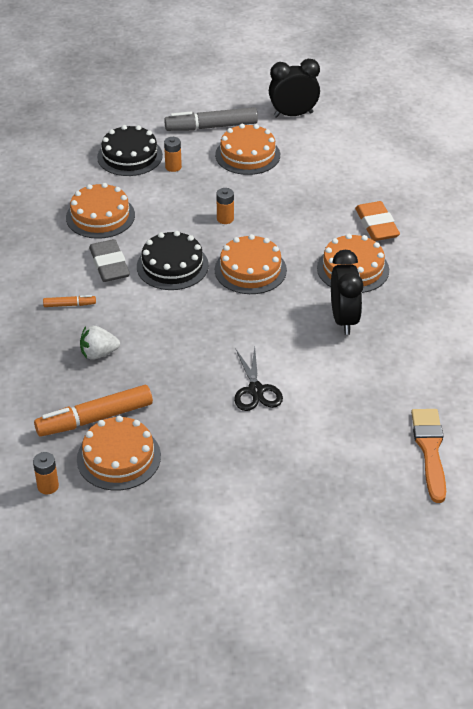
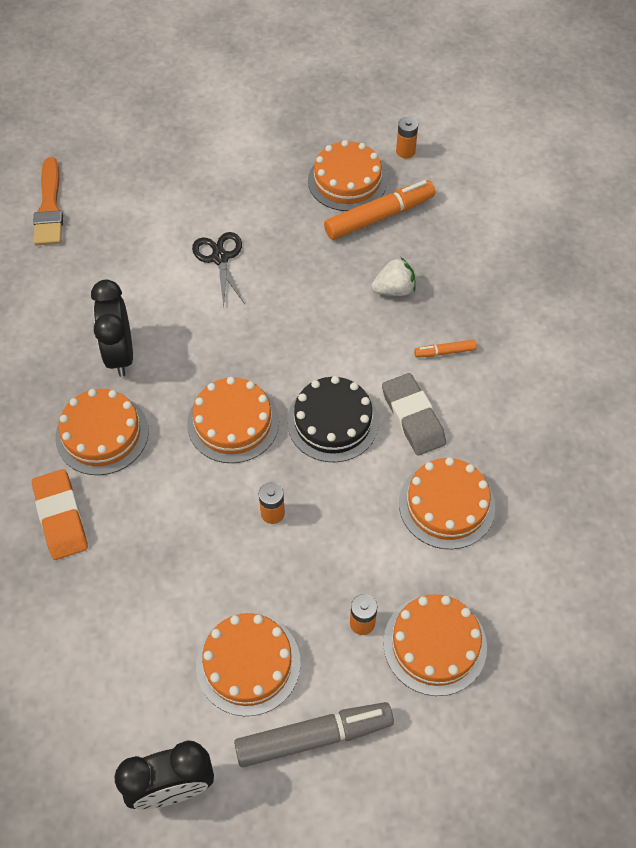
camera: 175 degrees right, 15 degrees up
(130, 156) = (435, 644): black cake -> orange cake

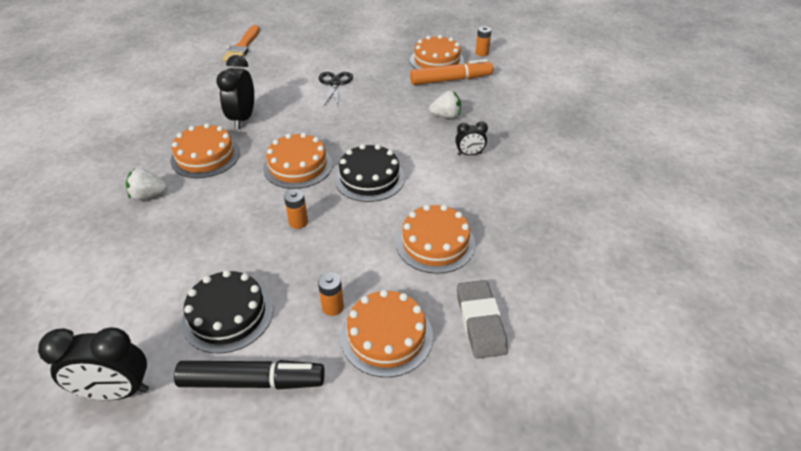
camera: 15 degrees right, 15 degrees down
(61, 517) = (149, 195): orange eraser -> white strawberry
(248, 663) = (228, 314): orange cake -> black cake
(314, 737) = (252, 381): grey marker -> black marker
(412, 417) = (430, 186): grey eraser -> grey eraser (480, 322)
(445, 352) = (469, 154): orange marker -> black clock

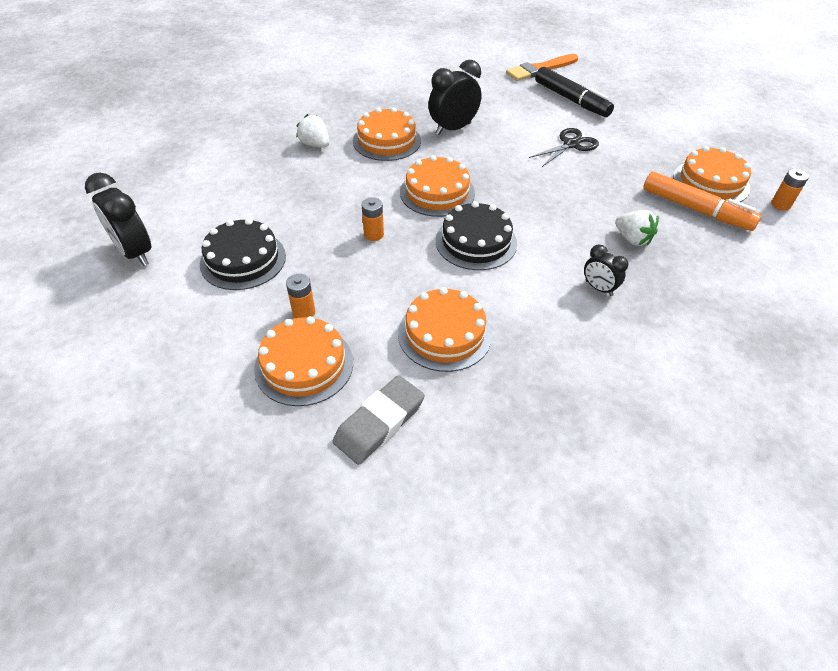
camera: 50 degrees right, 5 degrees up
(252, 381) = (194, 313): black marker -> black marker (571, 100)

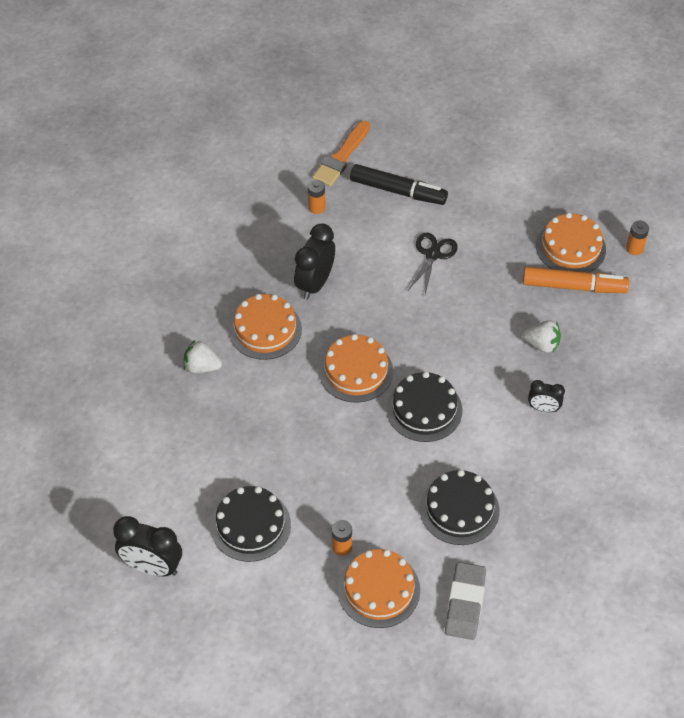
camera: 30 degrees left, 5 degrees up
(373, 234) = (337, 444): orange battery -> orange battery (316, 207)
(444, 334) = (459, 509): orange cake -> black cake

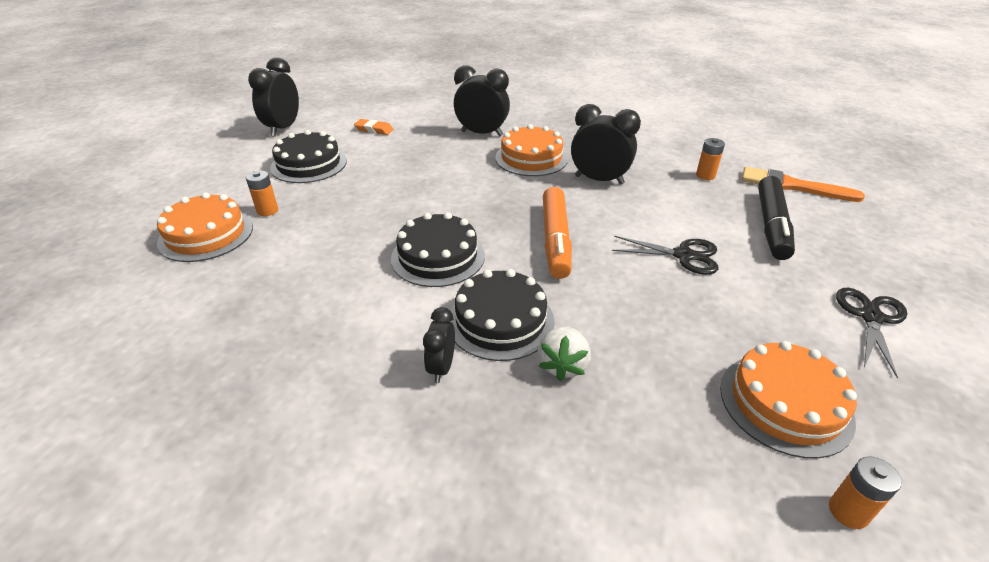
camera: 85 degrees right, 15 degrees down
(173, 470) = (374, 130): none -> orange eraser
(202, 367) = (482, 133): white strawberry -> black clock
(356, 371) = (488, 209): orange cake -> none
(459, 509) = (288, 288): black cake -> black cake (500, 320)
(465, 603) = (154, 296): grey eraser -> none
(502, 180) = (871, 317): none -> black scissors
(573, 286) = (698, 407): orange marker -> orange marker (555, 240)

